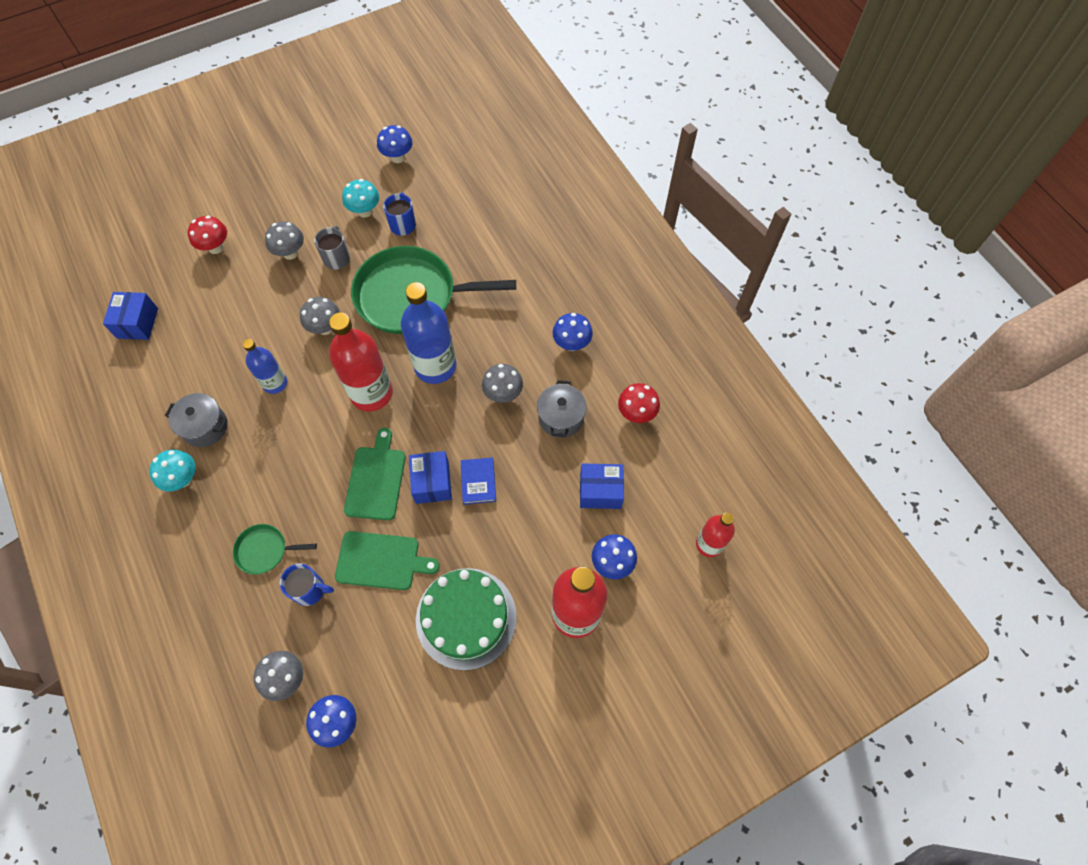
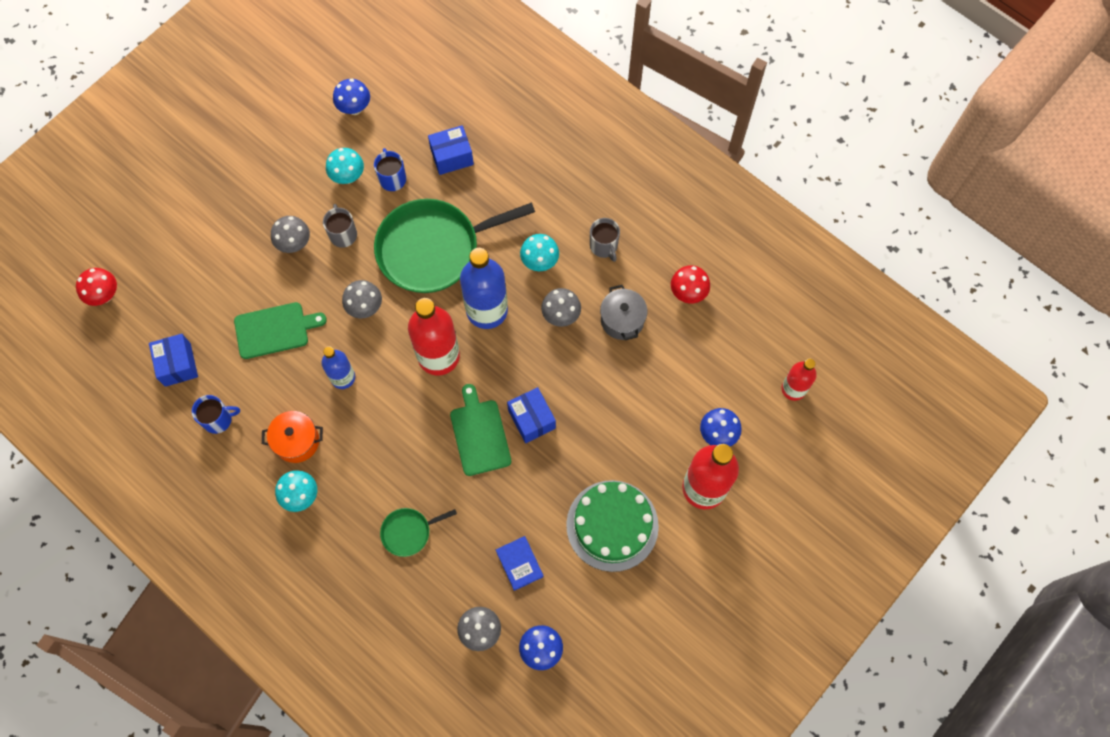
camera: 20 degrees left, 5 degrees up
(205, 427) = (297, 441): grey pot -> orange pot
(216, 247) = (216, 262): red mushroom -> red mushroom (104, 295)
(310, 590) = (465, 551): blue mug -> blue mug (218, 419)
(381, 561) = (517, 504): green cutting board -> green cutting board (274, 330)
(478, 482) = (573, 404): blue book -> blue book (519, 563)
(504, 338) = (539, 262): none -> turquoise mushroom
(571, 344) = (604, 246): blue mushroom -> grey mug
(600, 491) = (683, 375): blue box -> blue box (452, 156)

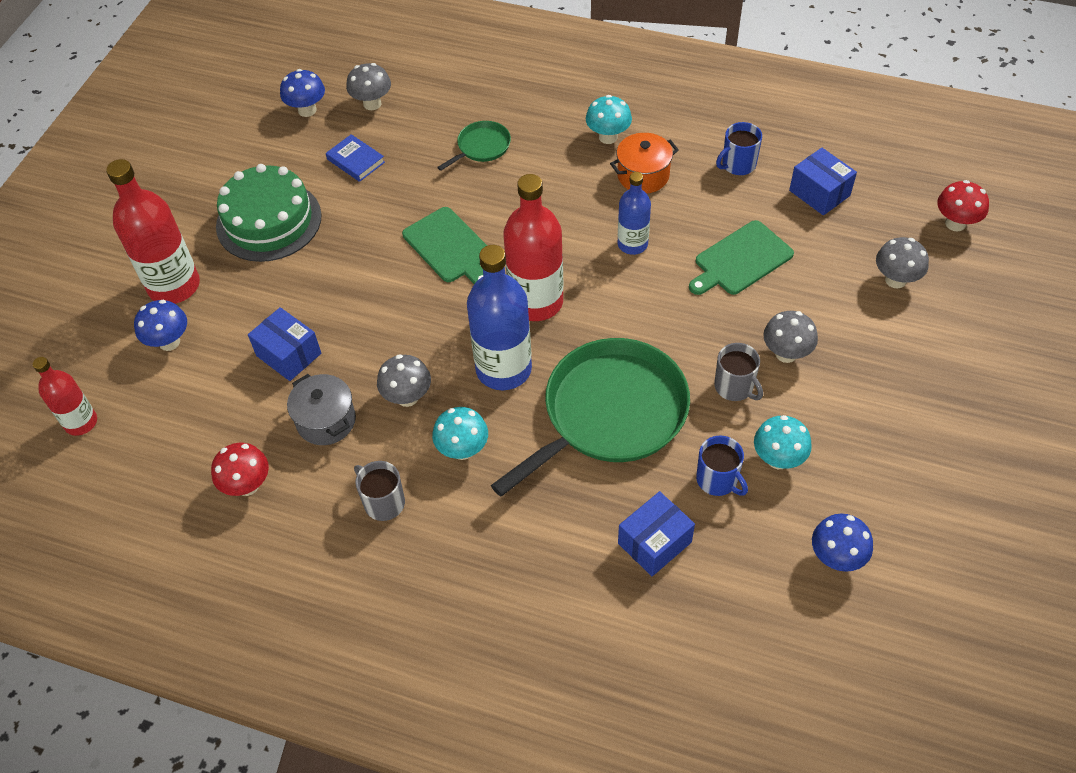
camera: 160 degrees right, 15 degrees down
(365, 308) = (653, 318): grey mushroom -> grey mushroom (895, 280)
(531, 419) = (397, 281): blue box -> blue box (289, 354)

